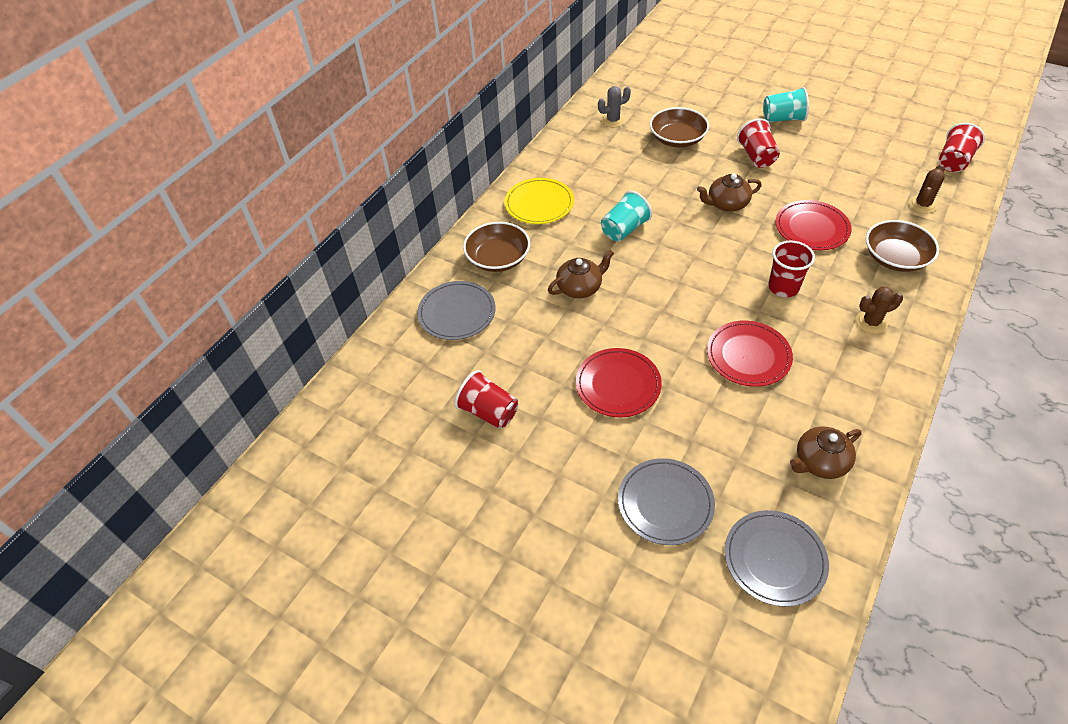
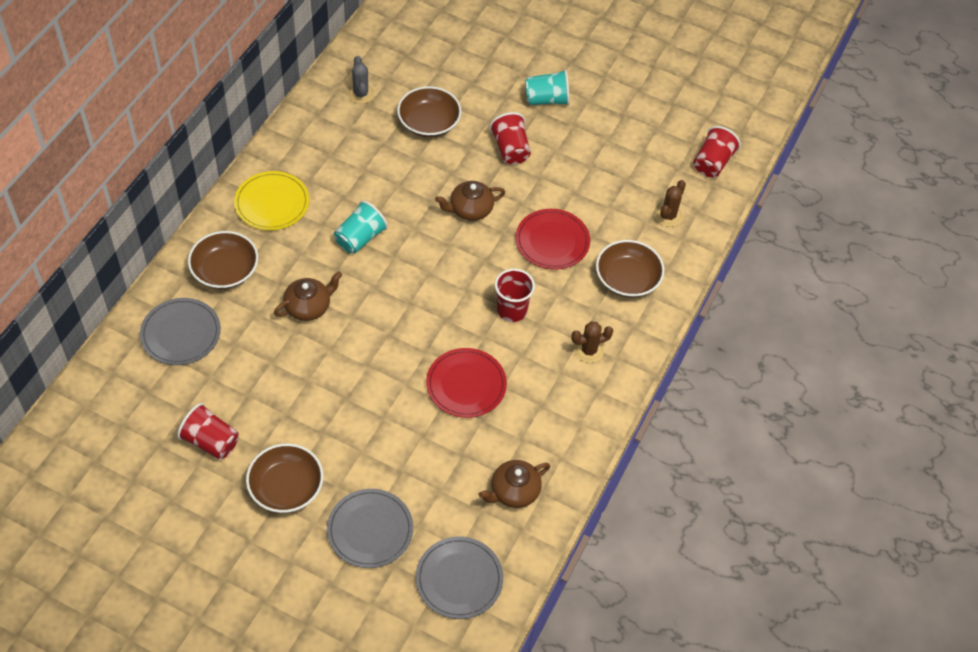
camera: 10 degrees left, 5 degrees up
(569, 457) = (286, 487): none -> brown bowl
(613, 120) = (361, 94): grey cactus -> grey cactus turned 75 degrees counterclockwise
(618, 384) = (337, 414): red plate -> none

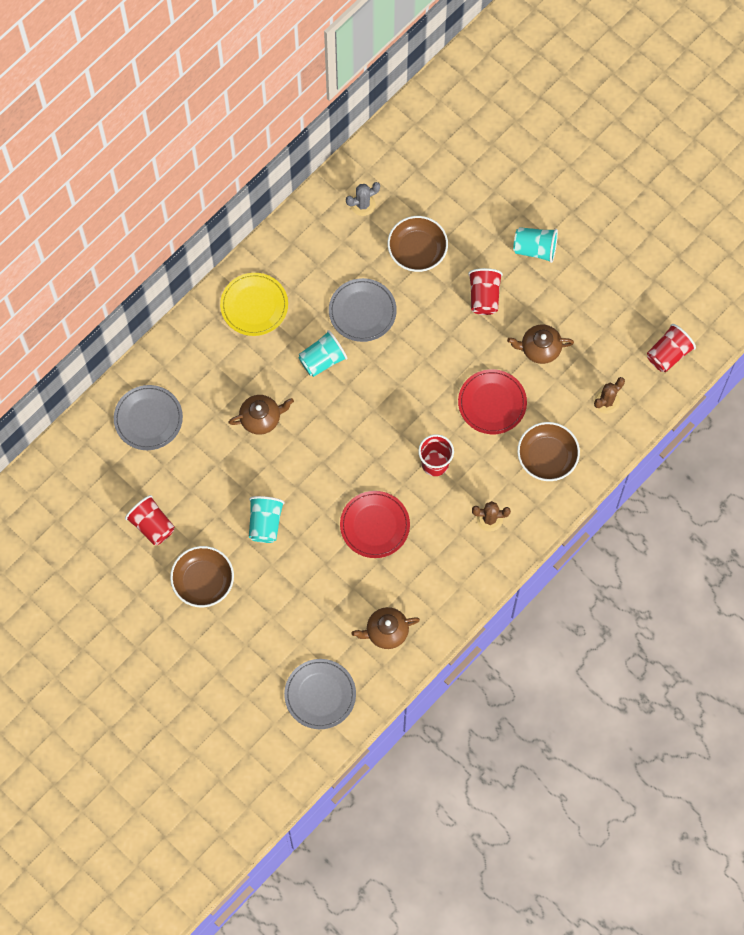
camera: 20 degrees right, 15 degrees up
(225, 270) = (198, 365): brown bowl -> none
(342, 410) = (265, 523): none -> turquoise cup
(361, 94) = (363, 204): grey cactus -> grey cactus turned 60 degrees clockwise
(370, 530) = (261, 635): grey plate -> grey plate (362, 311)
(470, 209) = (428, 353): brown teapot -> brown teapot (539, 348)

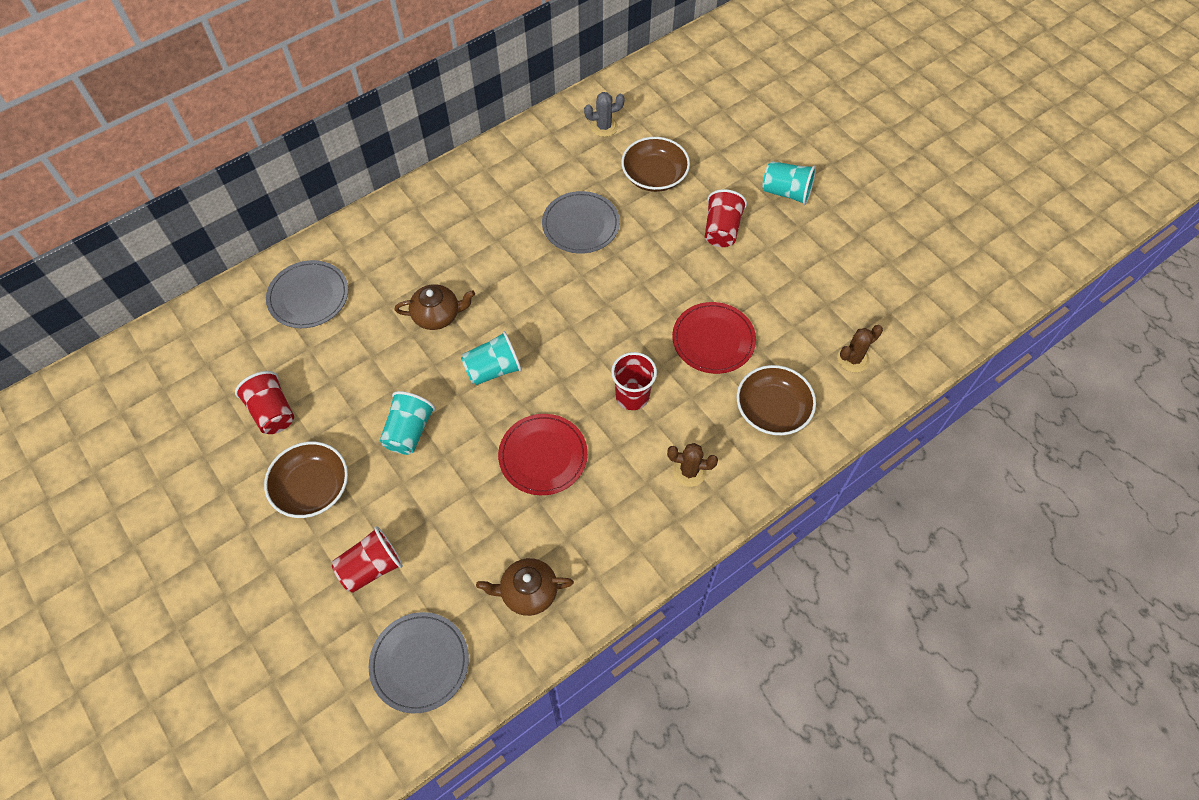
camera: 10 degrees right, 10 degrees down
(254, 305) = (462, 202): yellow plate -> none
(322, 360) = (524, 266): turquoise cup -> turquoise cup (493, 369)
(539, 348) = (778, 291): brown teapot -> none
(668, 354) = (932, 319): red cup -> red cup (371, 567)

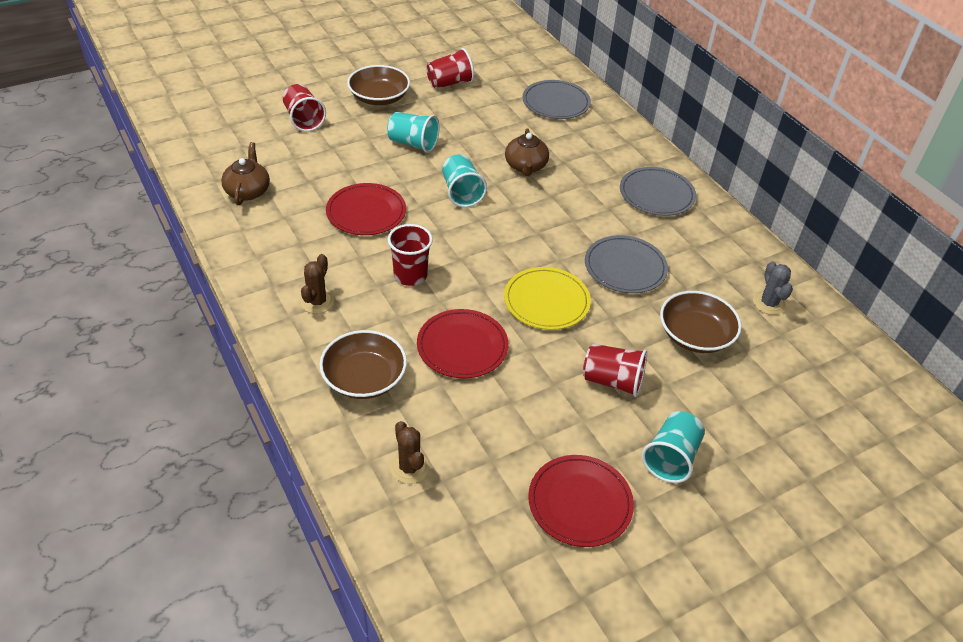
camera: 95 degrees right, 15 degrees down
(419, 663) = (220, 136): grey plate -> grey plate (656, 194)
(640, 281) = (546, 301): none -> yellow plate
(845, 245) = (580, 502): none -> red plate

